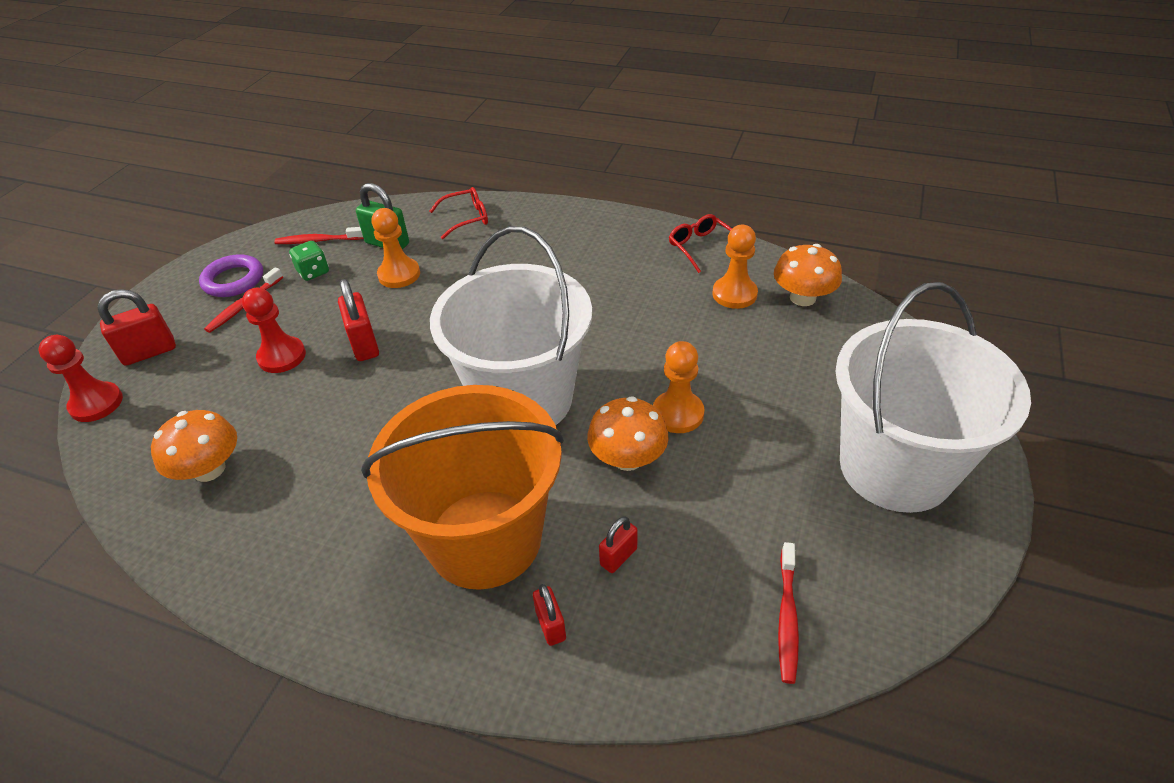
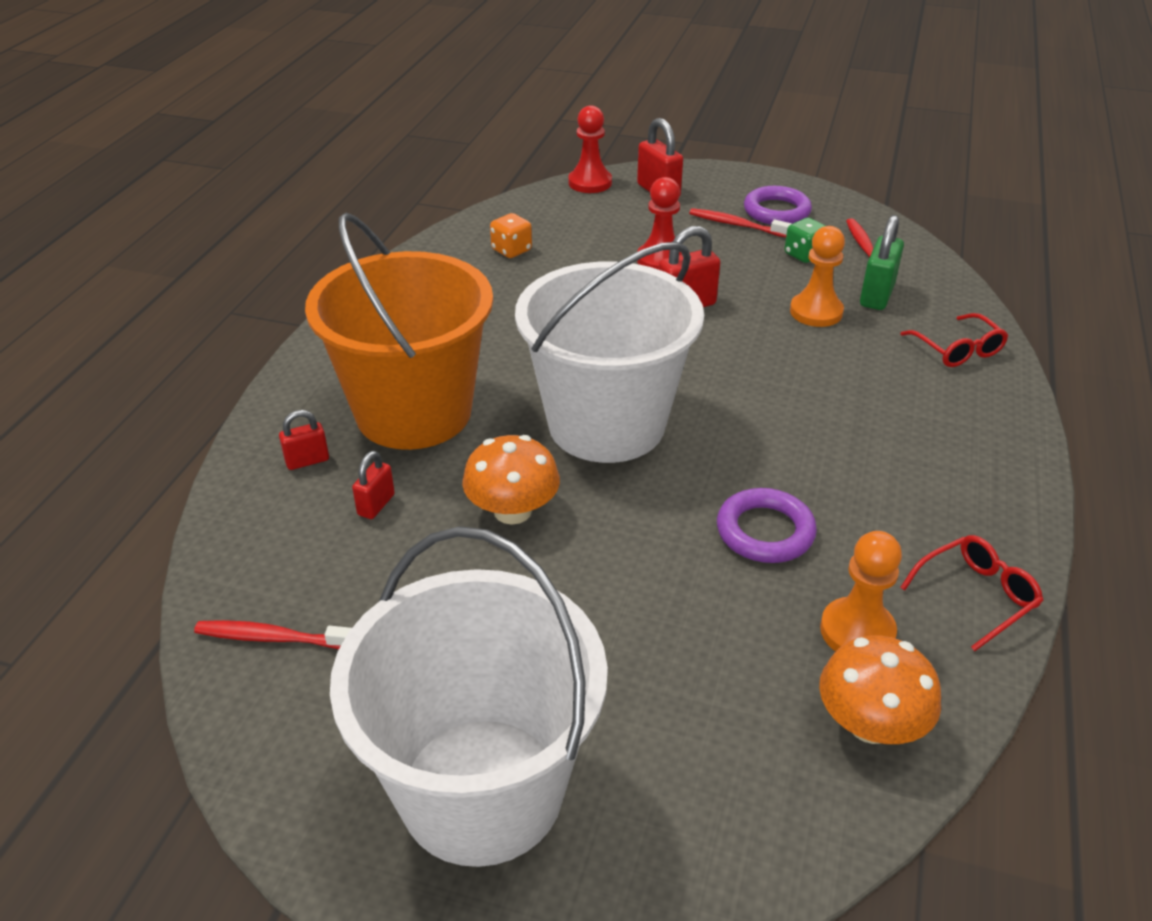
camera: 85 degrees right, 5 degrees down
(209, 469) = (511, 250): orange mushroom -> orange dice
(618, 557) = (376, 505): red padlock -> red padlock turned 75 degrees clockwise
(649, 323) = (765, 531): none -> purple ring
(678, 413) = (586, 556): orange pawn -> none

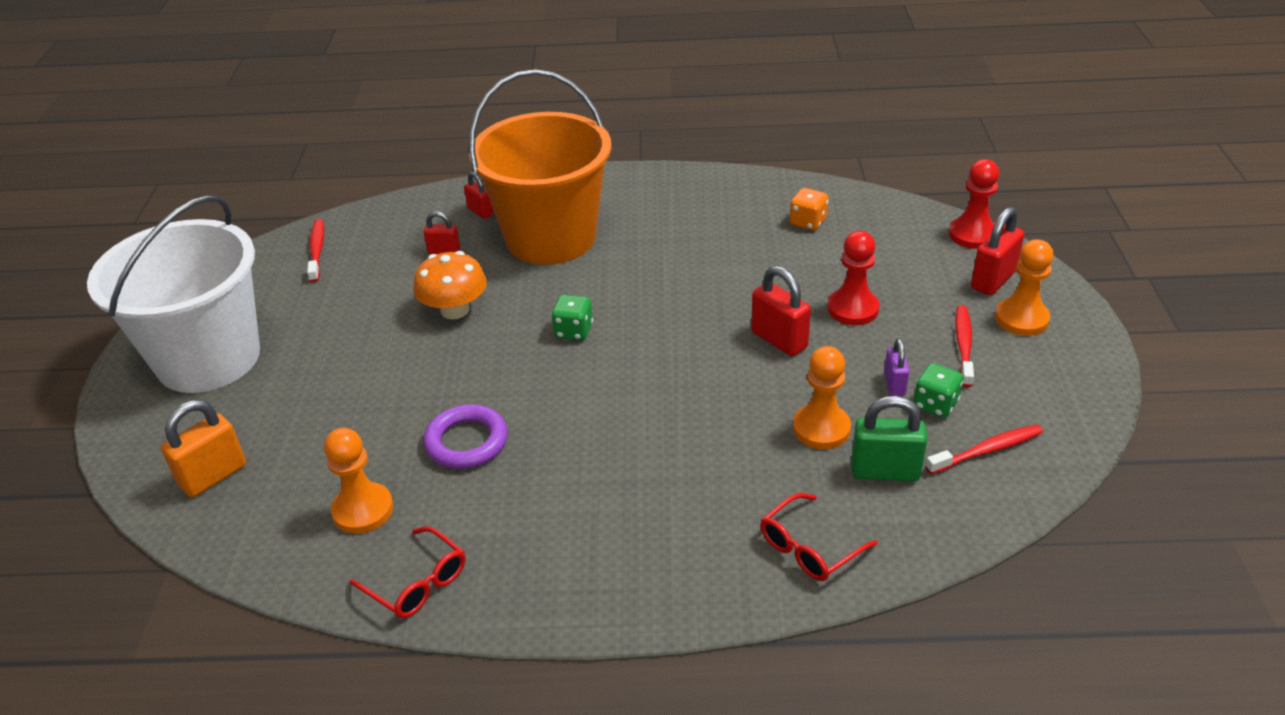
camera: 75 degrees right, 0 degrees up
(606, 424) = (573, 331): white bucket -> green dice
(715, 194) = (1021, 319): none -> orange pawn
(758, 786) = (213, 476): none -> orange padlock
(772, 266) = (894, 384): none -> purple padlock
(776, 211) = (1020, 370): purple ring -> none
(870, 724) = (270, 527): orange mushroom -> none

